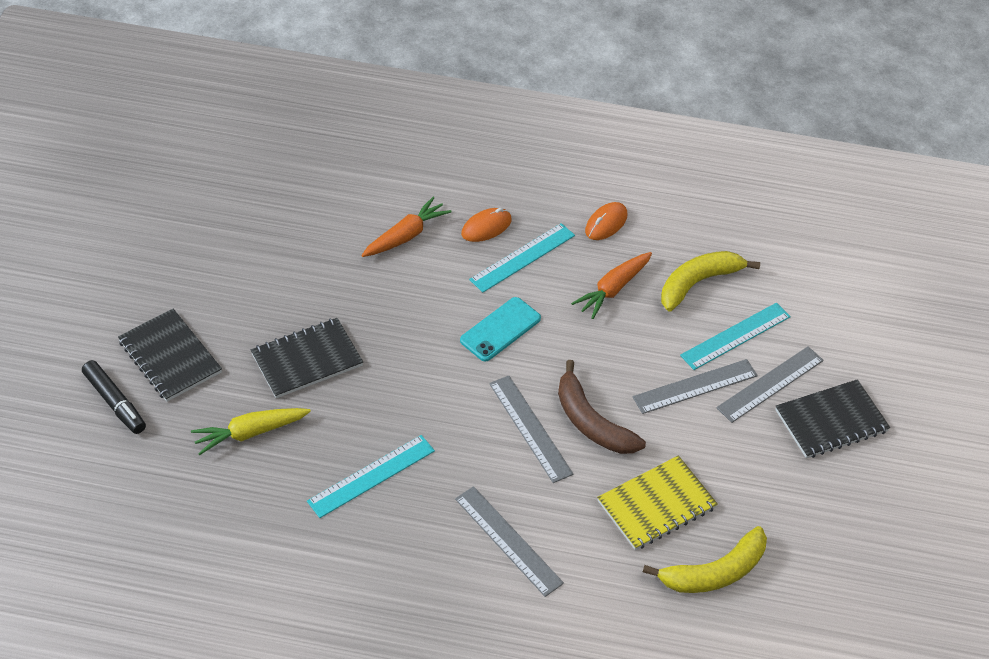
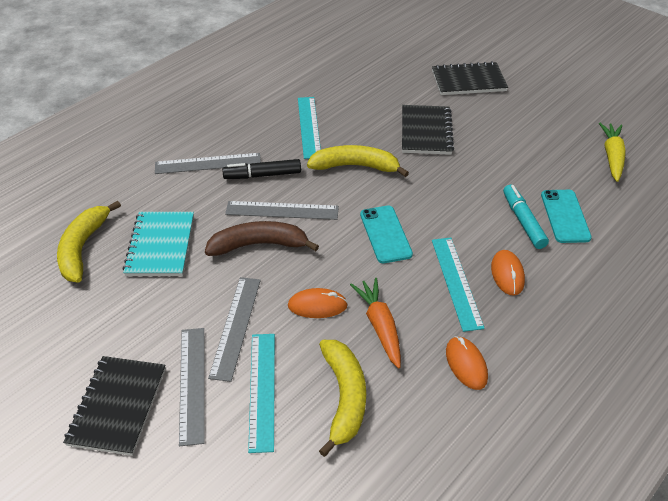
camera: 125 degrees right, 5 degrees down
(115, 402) = (446, 54): black marker -> black marker (262, 175)
(250, 433) = (383, 93): yellow carrot -> yellow carrot (612, 157)
(376, 209) = (565, 216): none -> turquoise phone
(406, 236) = (523, 221): orange carrot -> turquoise marker
(414, 398) = (355, 166): none -> yellow banana
(626, 340) = (317, 306): none -> orange mouse
(656, 504) = (160, 245): yellow notebook -> turquoise notebook

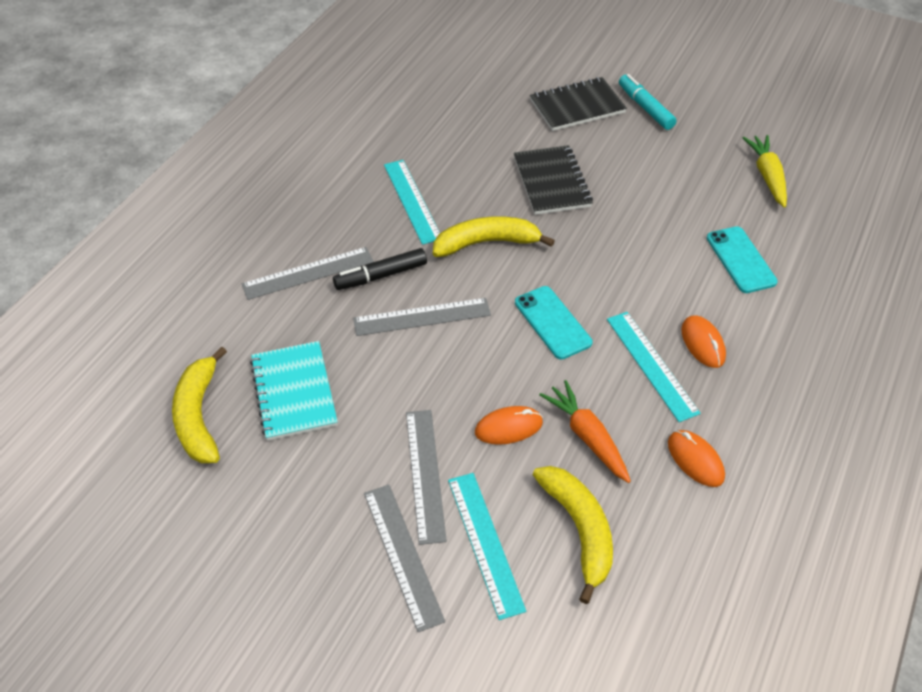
camera: 15 degrees left, 5 degrees up
(117, 406) = (326, 603): black notebook -> none
(258, 245) = (411, 366): brown banana -> none
(523, 221) = (698, 275): turquoise marker -> turquoise marker (645, 108)

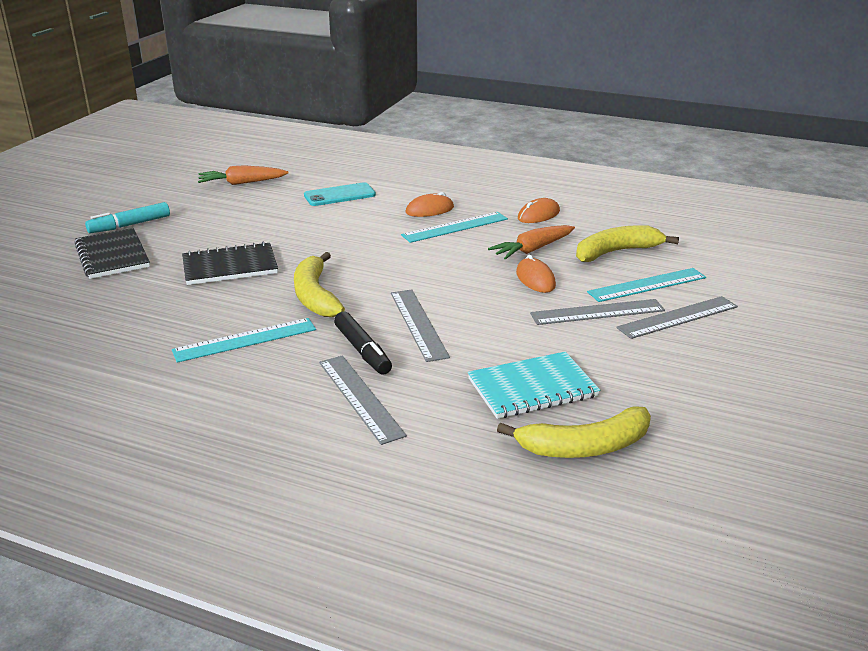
camera: 95 degrees left, 20 degrees down
(552, 322) = (416, 263): turquoise phone -> none
(767, 176) = (242, 183): yellow carrot -> orange carrot

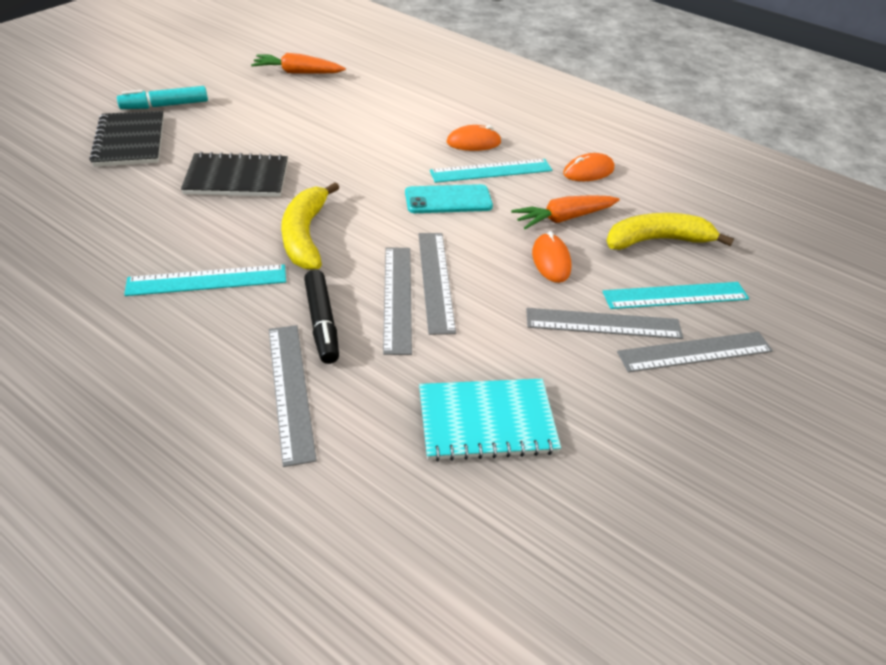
camera: 10 degrees right, 15 degrees up
(339, 195) = (388, 106): turquoise phone -> turquoise phone (448, 200)
(444, 307) = (435, 280): none -> grey ruler
(585, 447) = (513, 529): yellow banana -> none

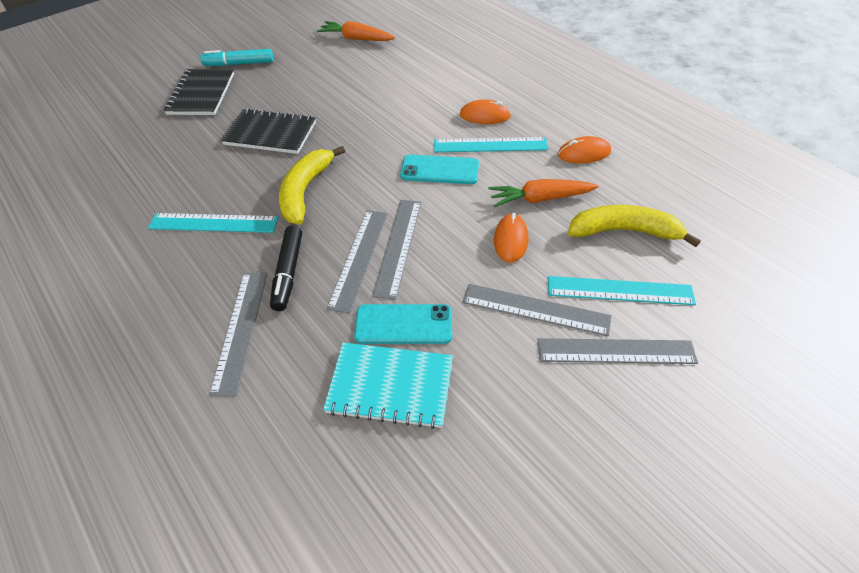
camera: 20 degrees right, 5 degrees up
(475, 357) = (404, 324): none -> turquoise phone

